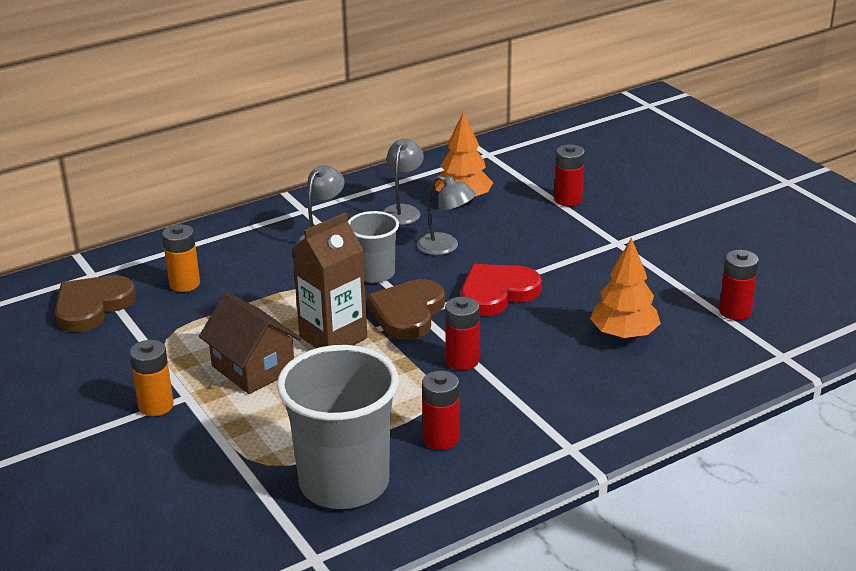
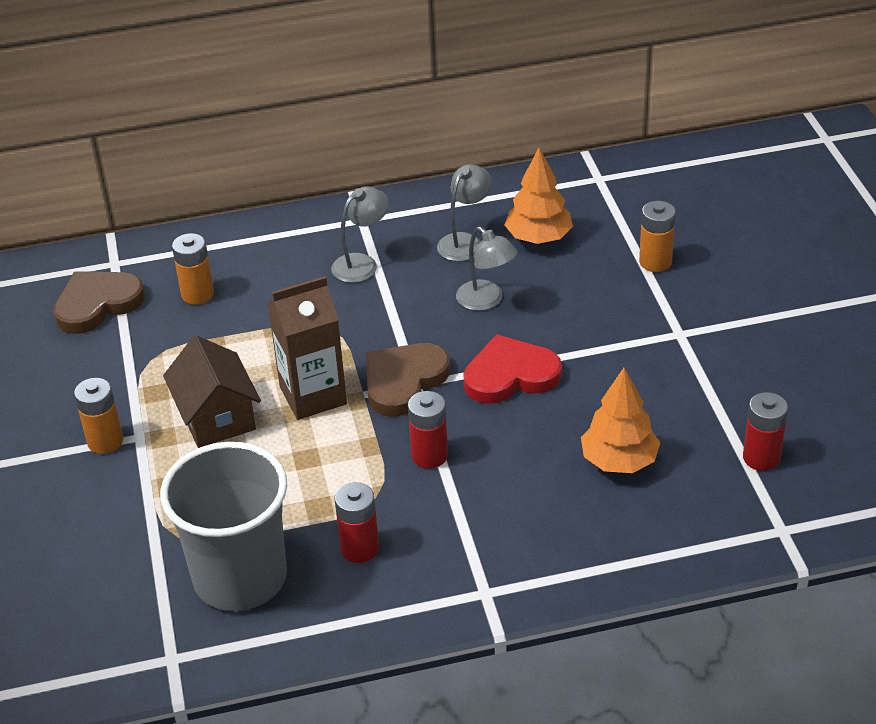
camera: 20 degrees right, 10 degrees up
(374, 274) = (394, 321): grey cup -> none
(568, 200) = (655, 262): red battery -> orange battery

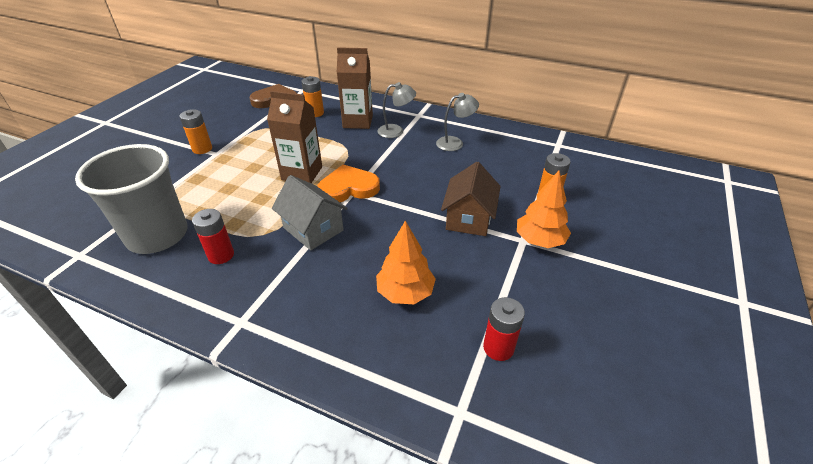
camera: 35 degrees right, 0 degrees up
(216, 417) = (253, 161): brown house -> brown house (469, 218)
(285, 276) = (358, 121): none -> brown carton
(403, 381) = (348, 188): brown heart -> orange heart
(429, 455) = (313, 229): red battery -> grey house
(486, 301) = (433, 172): grey lamp -> none
(510, 375) = (402, 212): red heart -> none
(538, 238) = (494, 157): orange tree -> orange tree (539, 240)

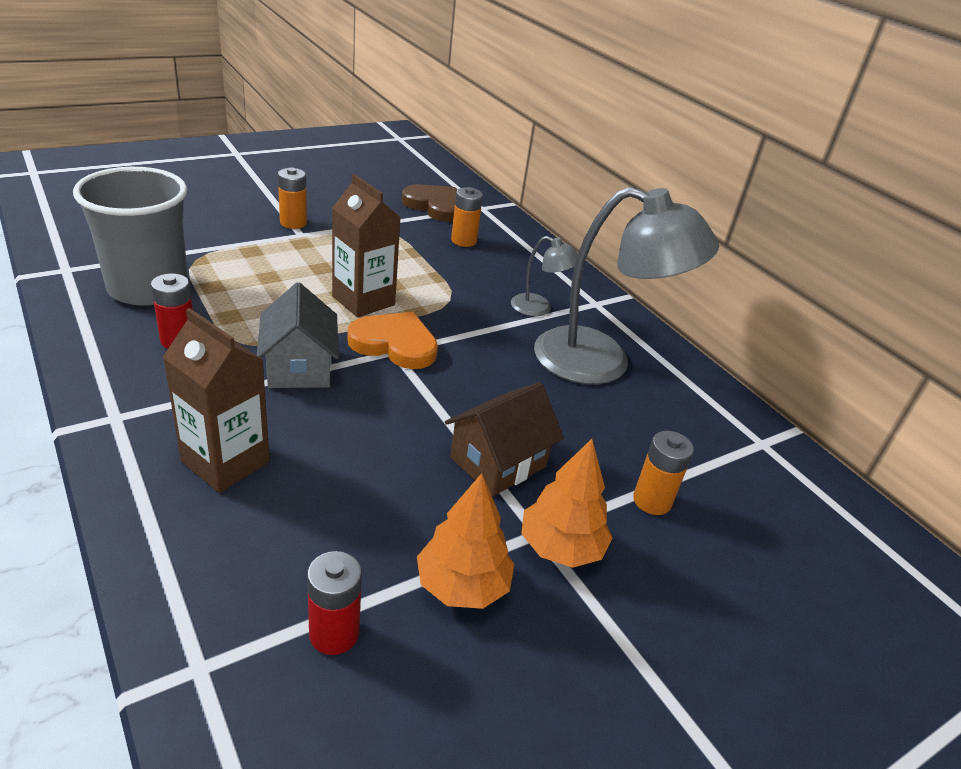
camera: 30 degrees right, 5 degrees down
(358, 121) = (503, 274): brown carton -> brown carton (225, 462)
(405, 292) = (309, 497): orange tree -> orange tree (462, 585)
(455, 143) = (602, 361): grey lamp -> grey lamp, size x2.14

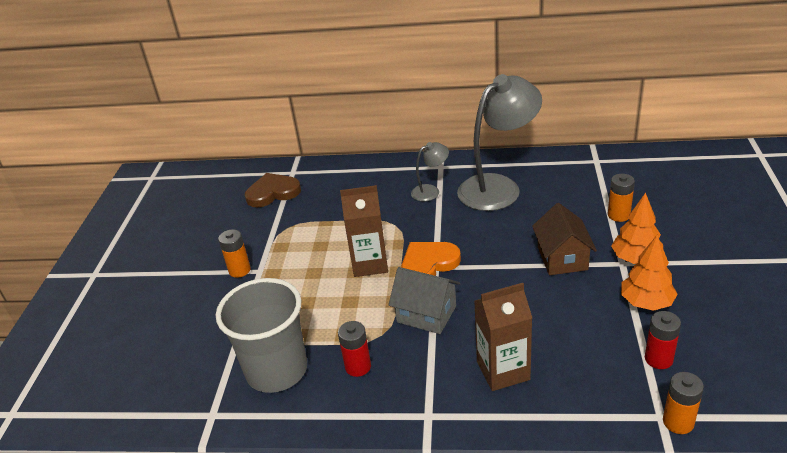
camera: 45 degrees left, 0 degrees up
(463, 241) = (329, 195): orange battery -> orange battery (678, 422)

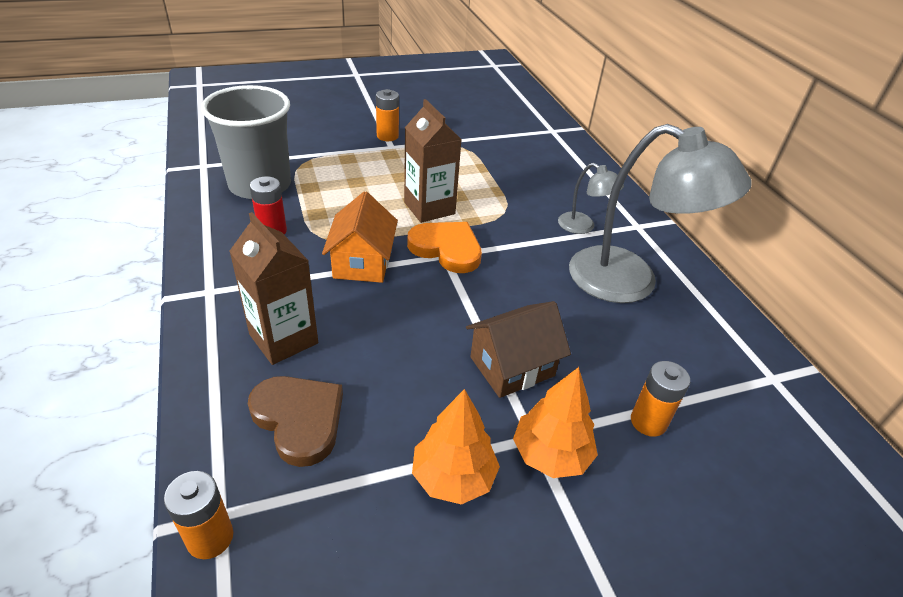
camera: 60 degrees right, 5 degrees up
(273, 193) = (511, 127): brown heart -> brown heart (299, 419)
(426, 314) = (362, 262): grey house -> orange house
(658, 359) = (334, 503): red battery -> none

